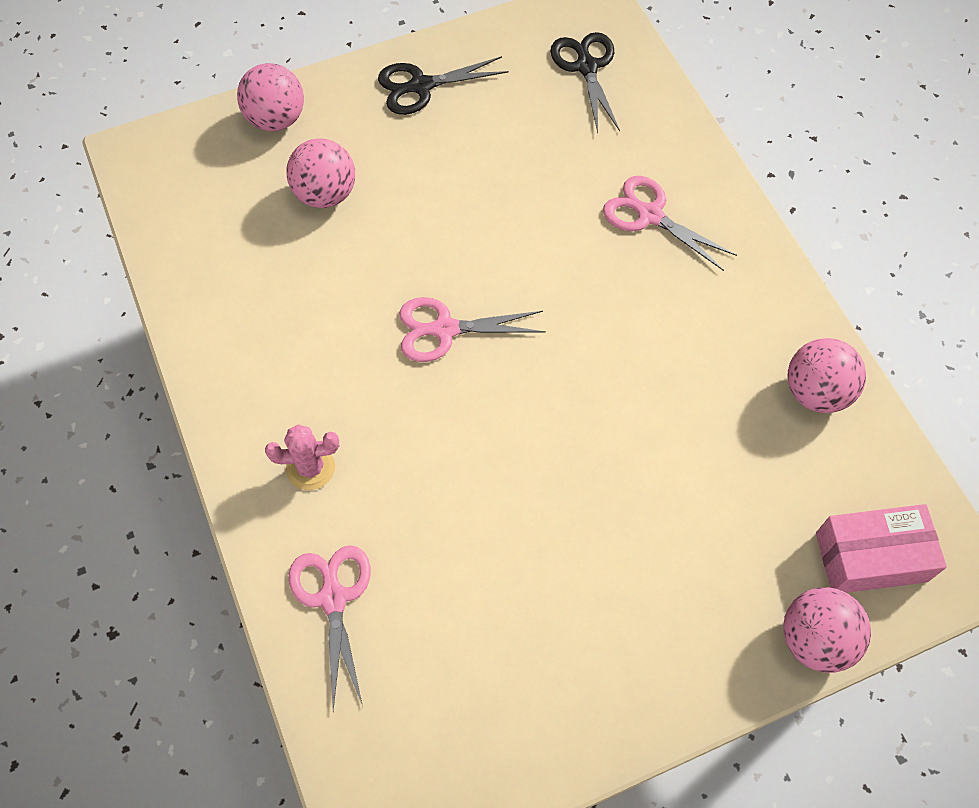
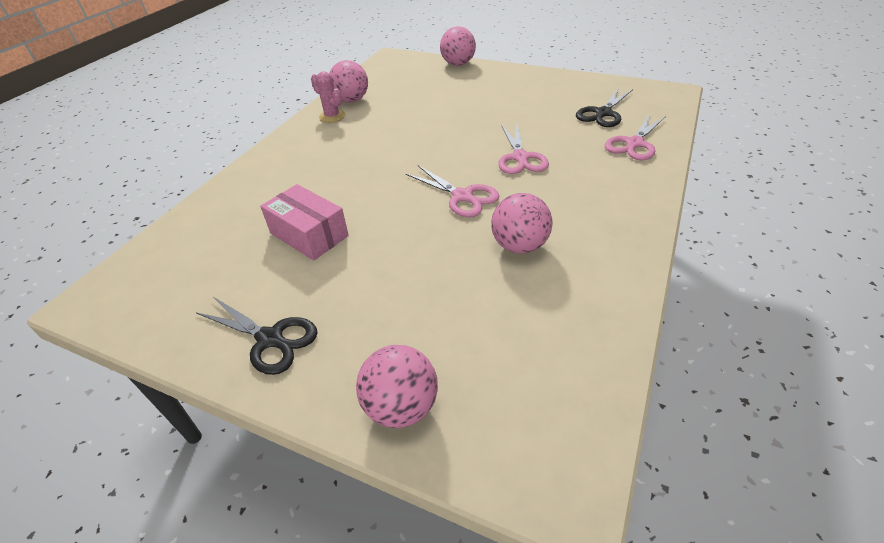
camera: 130 degrees left, 20 degrees down
(310, 468) = (602, 186): pink cactus -> pink cactus (332, 116)
(325, 194) = (437, 312): pink ball -> pink ball (519, 246)
(586, 67) = (174, 266): black scissors -> black scissors (603, 113)
(650, 215) = (294, 178): pink scissors -> pink scissors (520, 157)
(870, 557) = (410, 68): pink box -> pink box (309, 234)

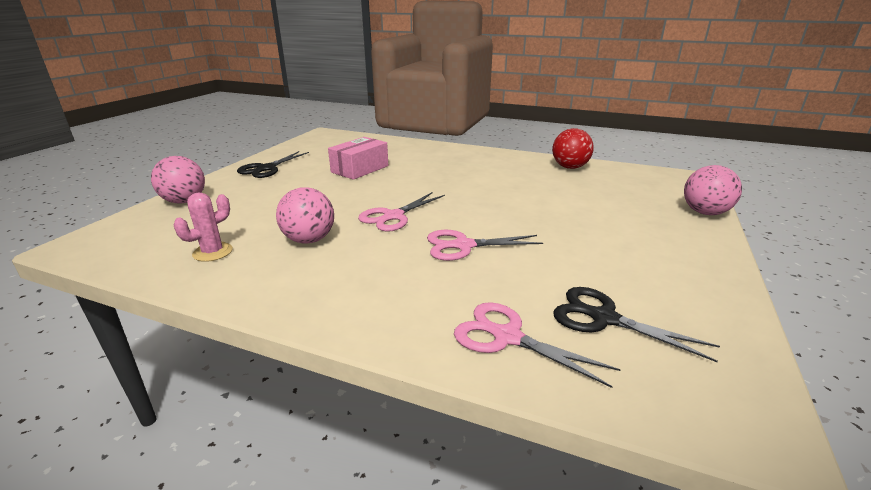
camera: 85 degrees right, 15 degrees down
(332, 116) = (534, 163): pink cactus -> pink cactus (213, 252)
(351, 100) = (569, 167): pink ball -> red ball

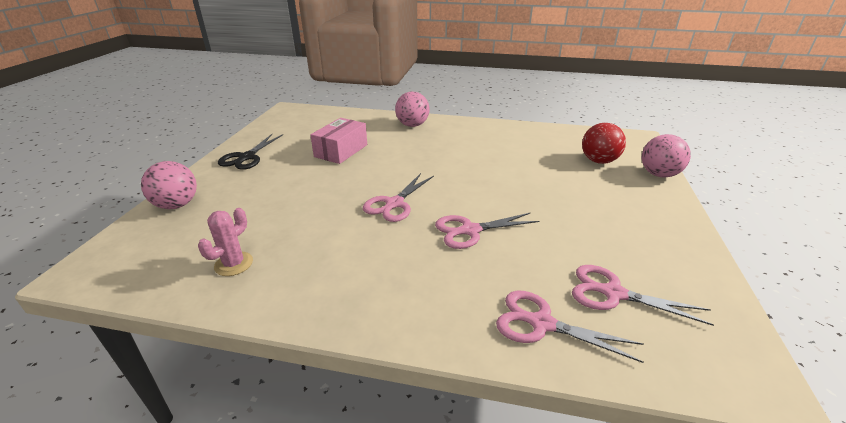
camera: 10 degrees left, 5 degrees up
(309, 240) = (324, 239): pink ball -> pink ball (412, 125)
(569, 167) = (533, 134): red ball -> red ball (598, 161)
(604, 318) = (613, 293): black scissors -> pink scissors

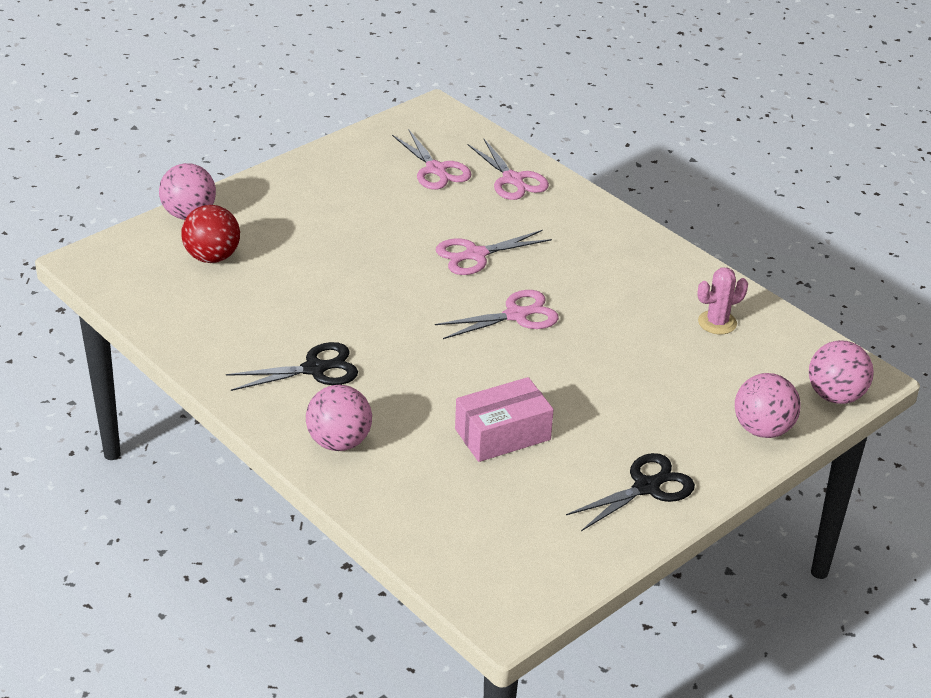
camera: 145 degrees left, 5 degrees up
(112, 247) = (835, 396): none -> pink ball
(463, 141) = (314, 369): none -> black scissors
(470, 230) = (475, 255): pink scissors -> pink scissors turned 135 degrees clockwise

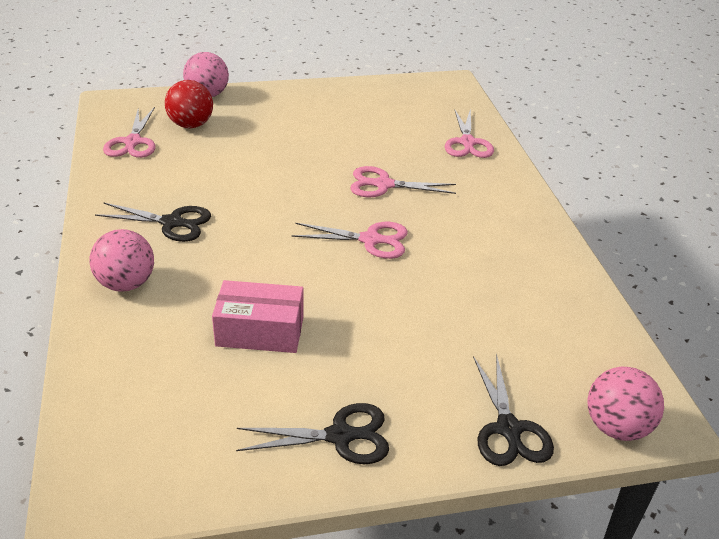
camera: 30 degrees right, 0 degrees up
(436, 170) = (413, 119): pink scissors -> pink scissors (133, 142)
(717, 322) = (548, 310): pink cactus -> none
(762, 429) = (508, 429): pink ball -> black scissors

